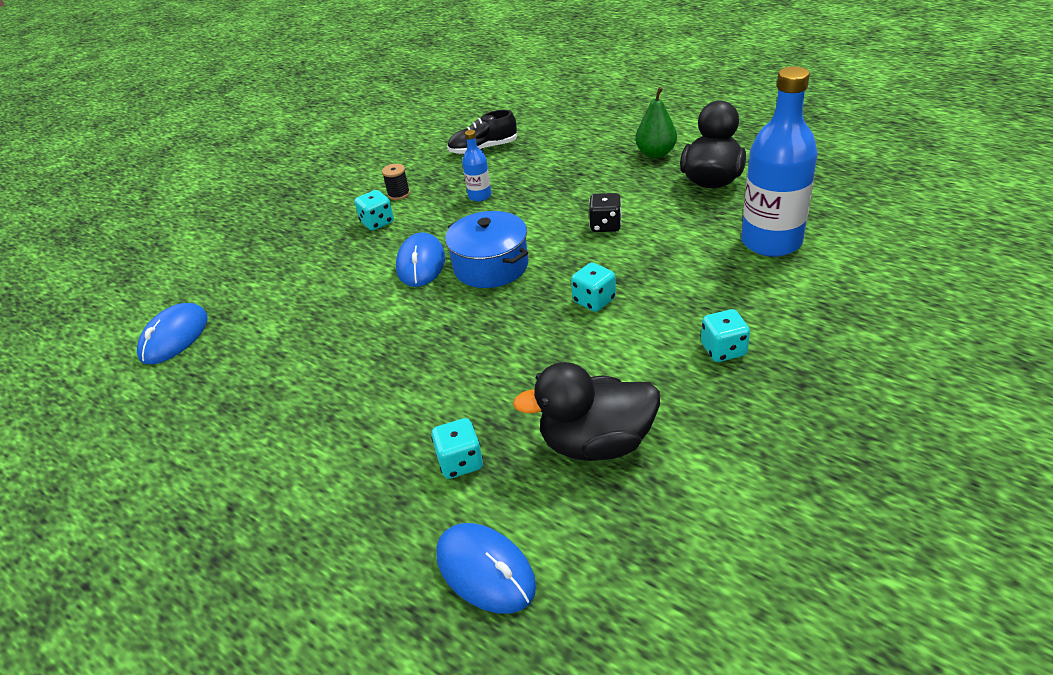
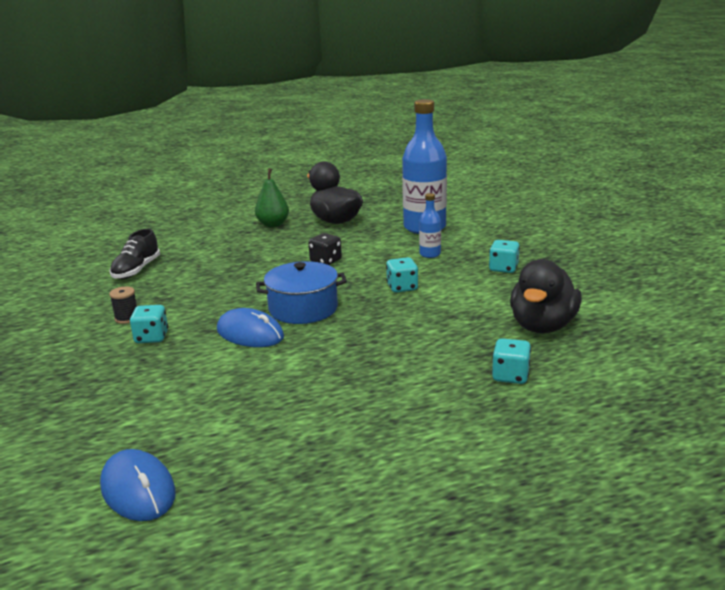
camera: 60 degrees left, 15 degrees down
(479, 196) = (201, 289): blue bottle -> blue bottle (430, 254)
(485, 570) = (622, 393): blue mouse -> none

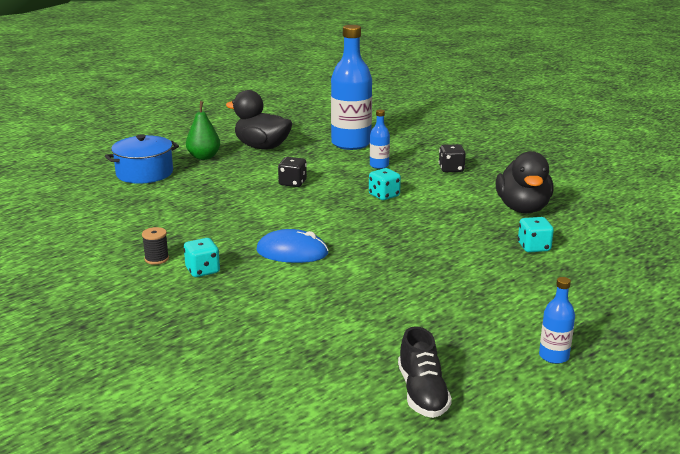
camera: 25 degrees left, 0 degrees up
(136, 270) = (111, 216): black shoe -> black shoe (422, 393)
(138, 489) = (335, 382): blue mouse -> none
(303, 309) = (317, 225): blue pot -> blue pot (144, 173)
(400, 523) = (553, 356): none -> blue bottle
(503, 268) = (451, 169): turquoise dice -> black dice

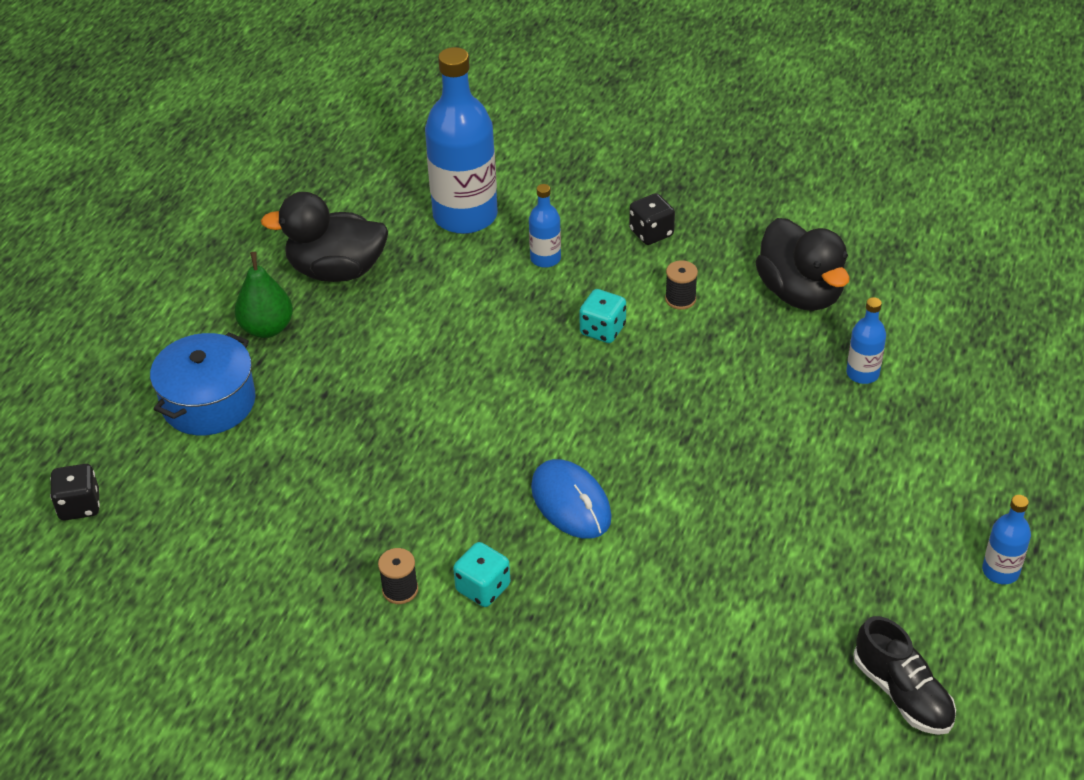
camera: 25 degrees left, 20 degrees up
(292, 183) = (453, 346): black dice -> black dice (79, 506)
(292, 252) = (571, 502): blue mouse -> blue mouse turned 75 degrees clockwise
(443, 195) = (680, 299): none -> black spool
(534, 247) = (862, 373): turquoise dice -> blue bottle

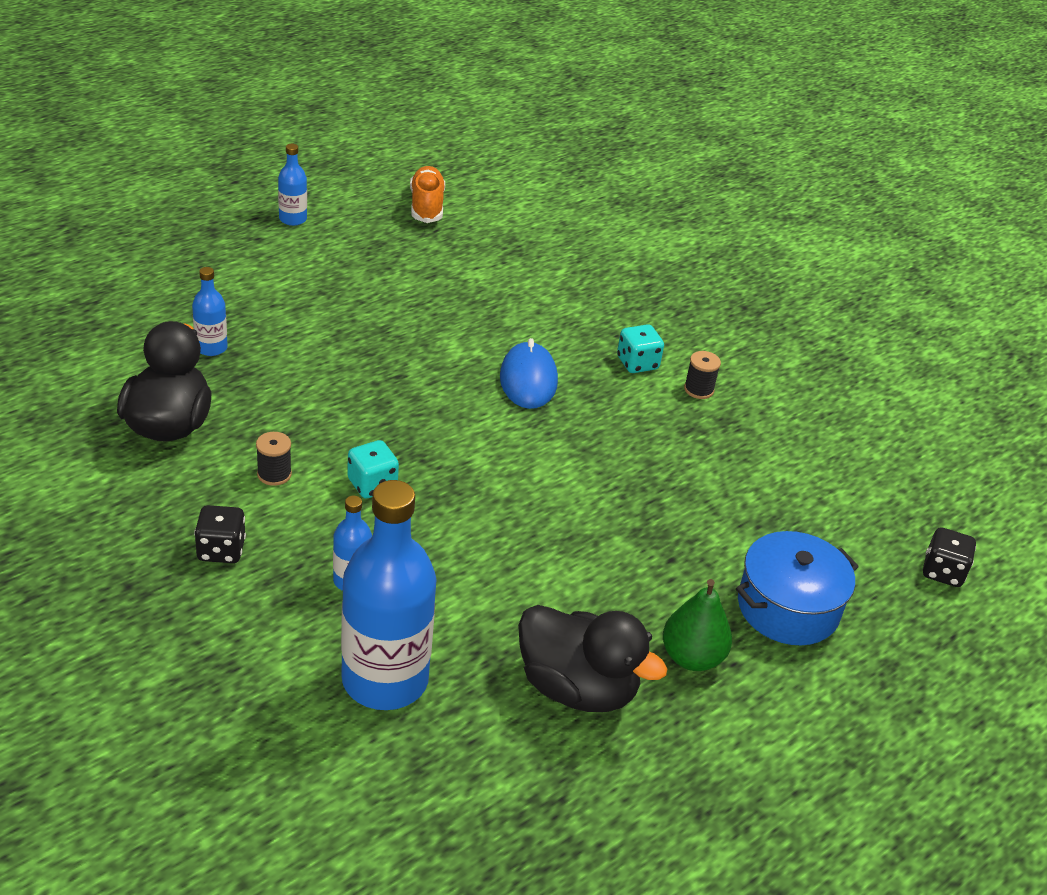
camera: 155 degrees left, 5 degrees down
(902, 693) = (426, 206): black shoe -> orange shoe

